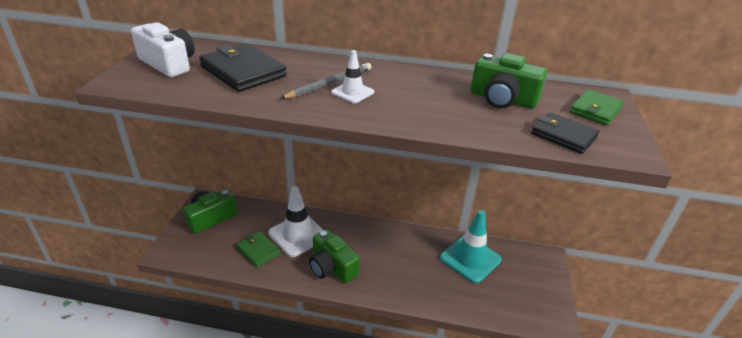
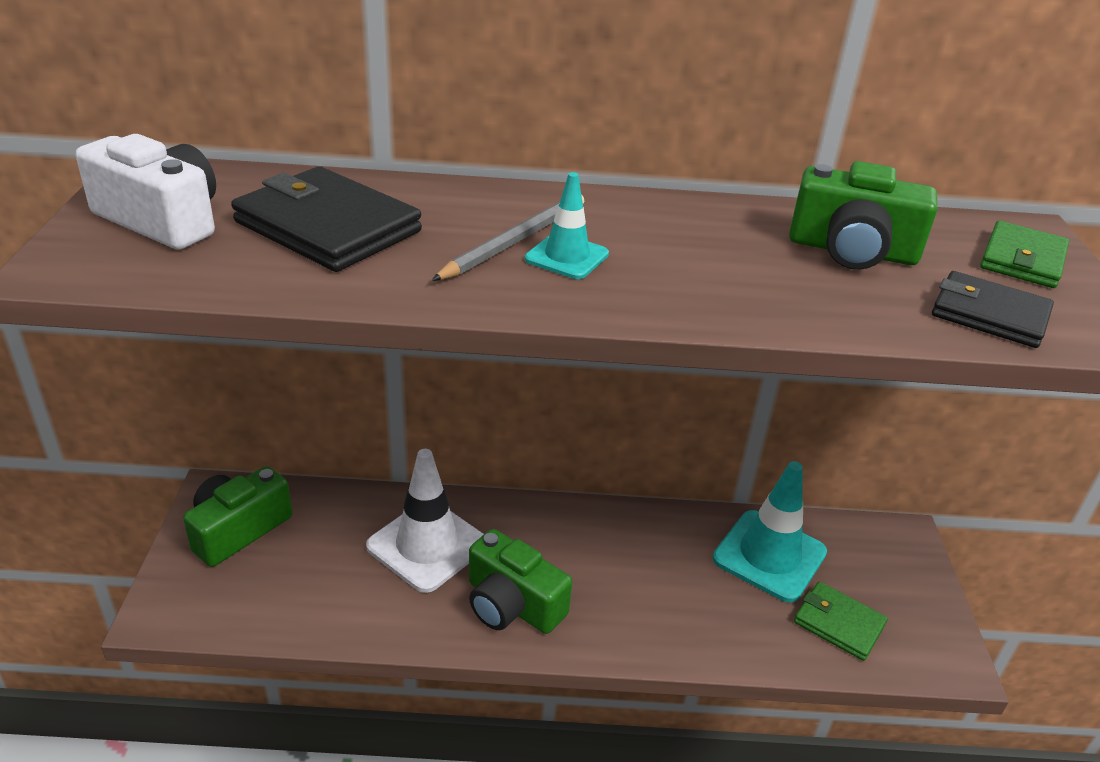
camera: 10 degrees left, 0 degrees up
(258, 251) = (355, 587): green wallet -> green wallet (839, 624)
(352, 92) = (566, 257): white traffic cone -> turquoise traffic cone

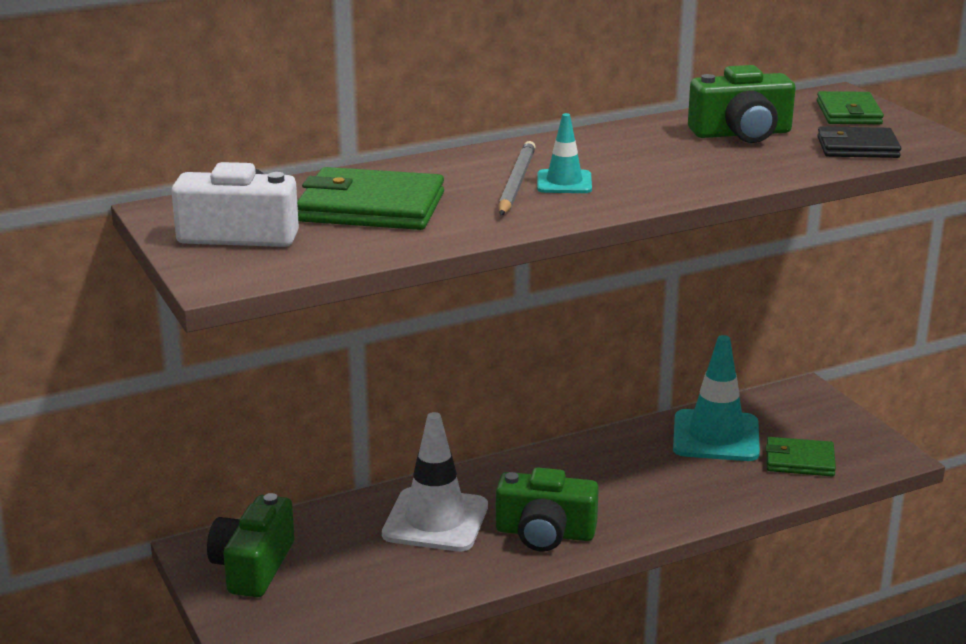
camera: 25 degrees left, 10 degrees down
(327, 227) = (371, 207): black wallet -> green wallet

